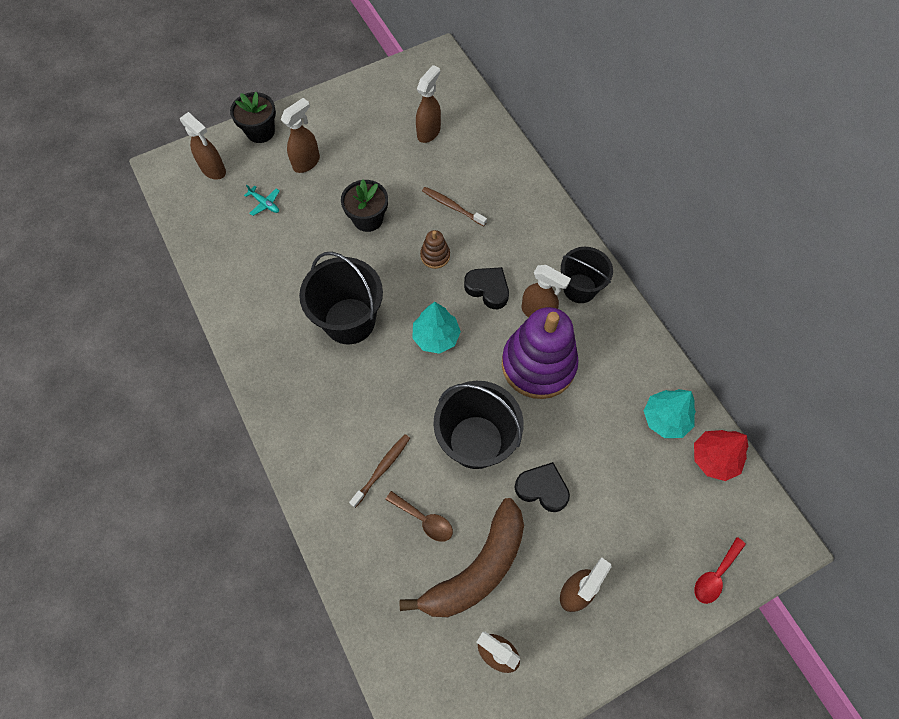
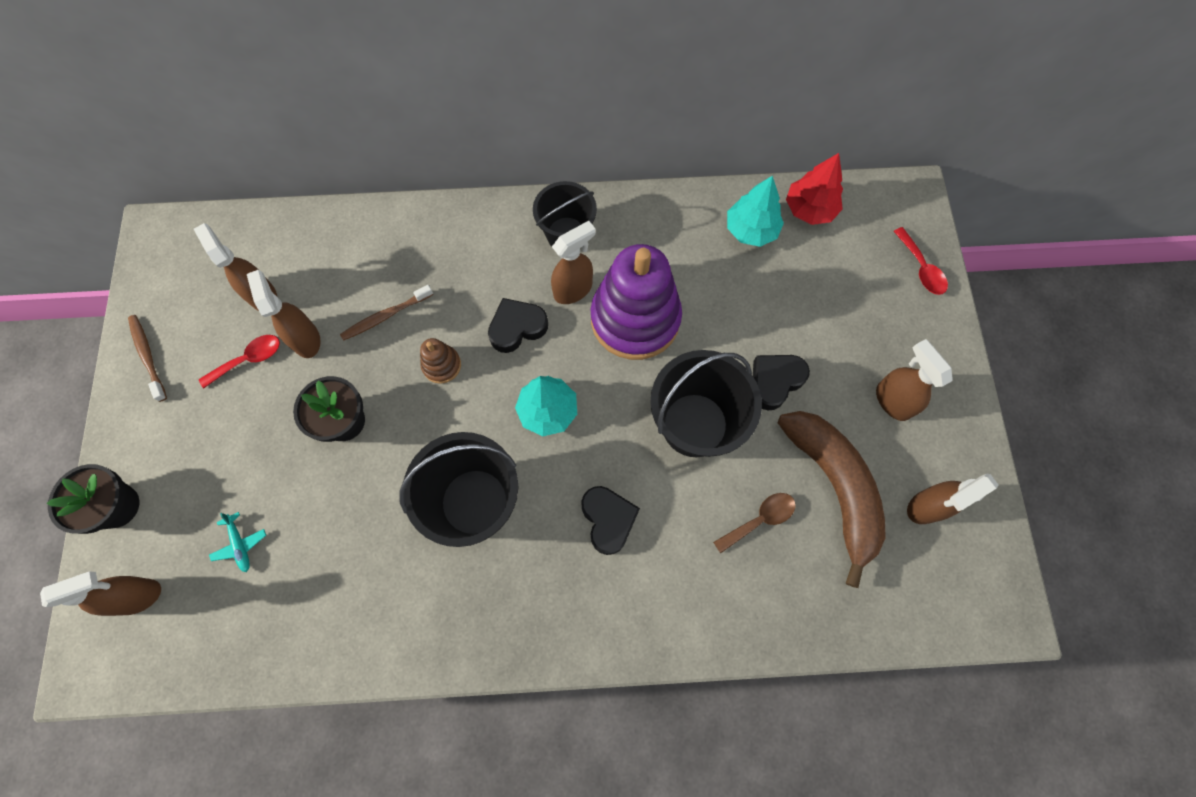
camera: 65 degrees left, 5 degrees up
(265, 203) = (240, 544): turquoise plane -> turquoise plane turned 90 degrees clockwise
(307, 162) = (210, 463): brown spray bottle -> brown spray bottle (306, 339)
(375, 411) = (608, 520): none -> black heart
(382, 147) = (249, 359): none -> red spoon
(382, 469) = (682, 541): brown toothbrush -> brown toothbrush (148, 356)

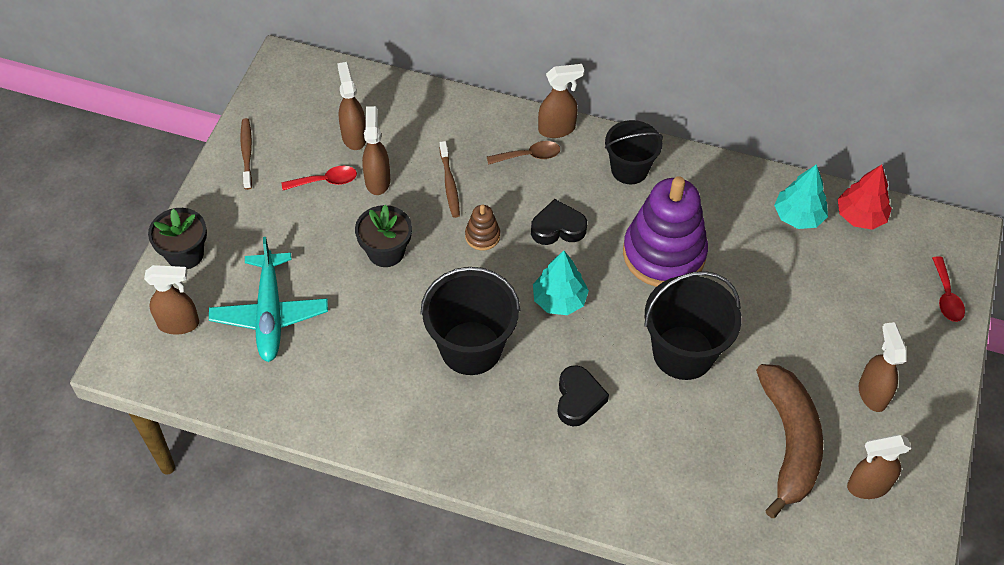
camera: 20 degrees right, 15 degrees down
(240, 544) = (270, 314): turquoise plane -> turquoise plane, size x2.39
(385, 316) = (449, 184): brown toothbrush -> brown toothbrush turned 90 degrees counterclockwise
(573, 289) = (618, 214): brown spray bottle -> brown spray bottle (557, 129)
(760, 519) = (711, 444): brown spoon -> brown spoon (529, 156)
(775, 381) = (770, 343): black heart -> none

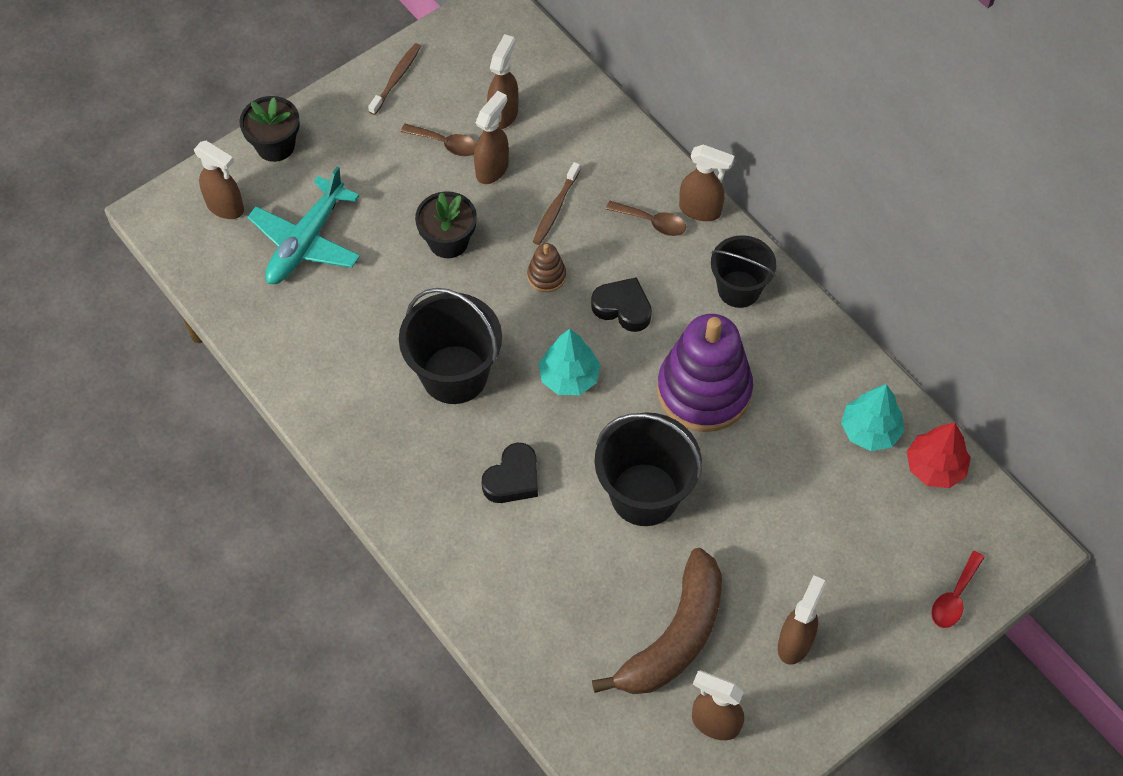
camera: 35 degrees right, 5 degrees up
(326, 181) = (446, 144): red spoon -> brown spoon

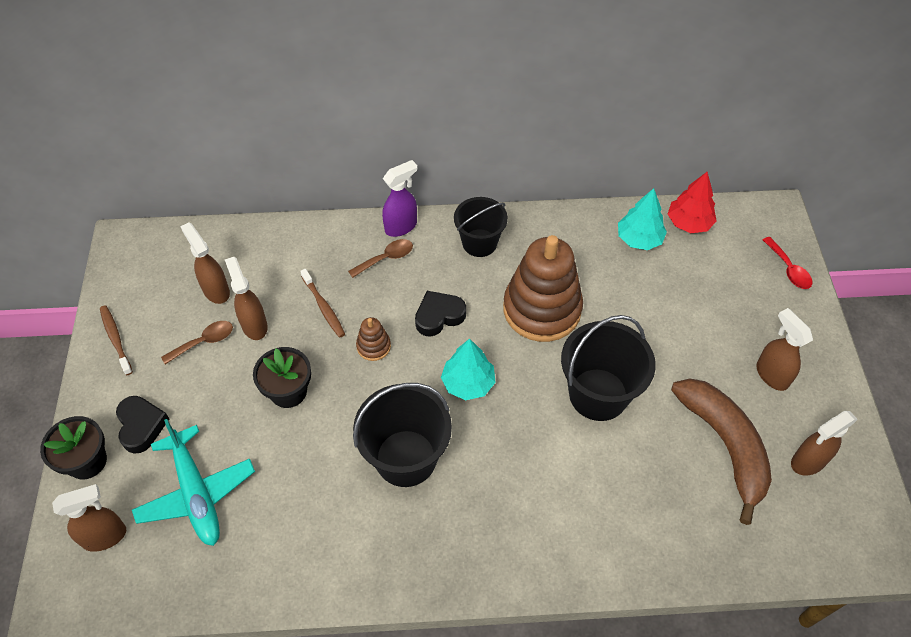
camera: 55 degrees left, 5 degrees down
(513, 478) = (525, 472): black heart -> black heart (141, 426)
(700, 210) = (401, 226): brown spray bottle -> purple spray bottle
(704, 390) = (542, 309): purple stacking toy -> brown stacking toy

